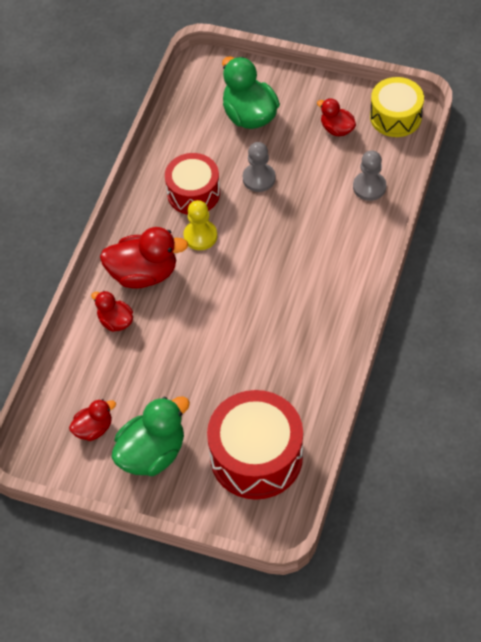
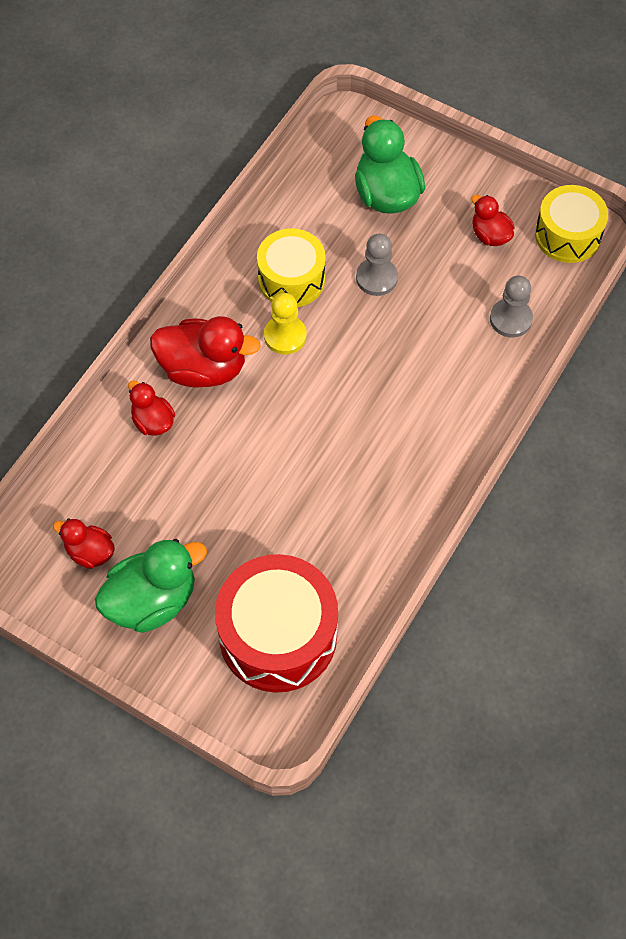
camera: 10 degrees right, 5 degrees up
(93, 428) = (90, 552): red duck -> red duck turned 135 degrees counterclockwise
(193, 193) = (291, 279): red drum -> yellow drum

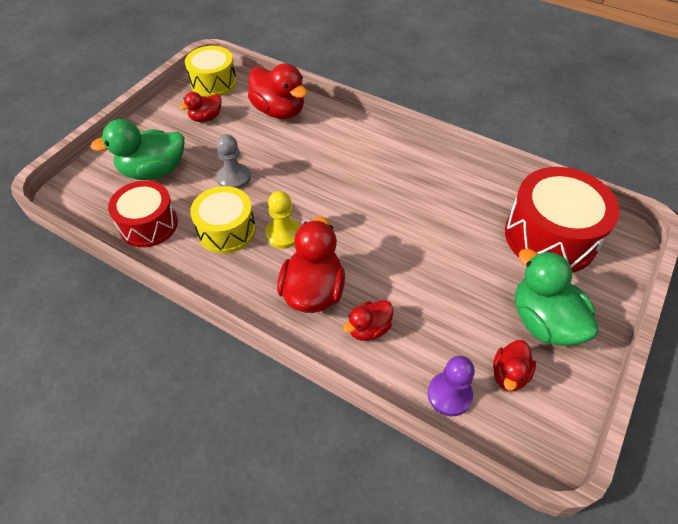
camera: 90 degrees left, 10 degrees down
(72, 492) = (449, 395): none -> purple pawn
(300, 203) = (148, 224): none -> red drum
(510, 319) = (279, 111): grey pawn -> red duck

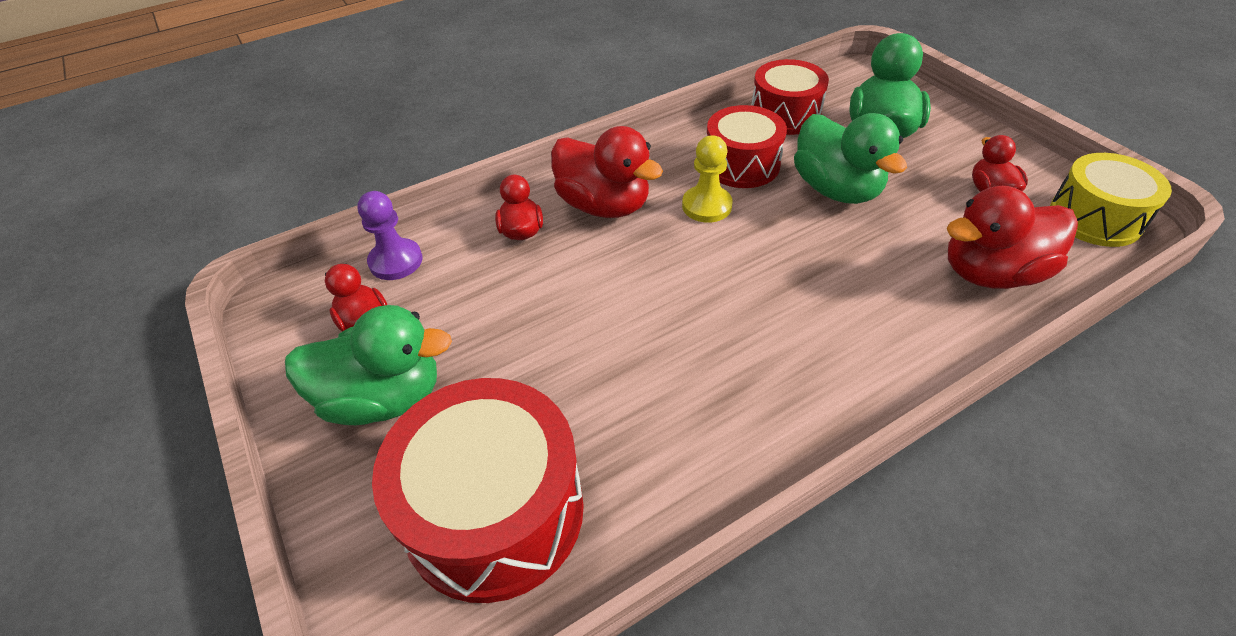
camera: 120 degrees right, 5 degrees down
(226, 230) = (741, 164): yellow drum -> red drum
(234, 178) = (836, 189): grey pawn -> green duck

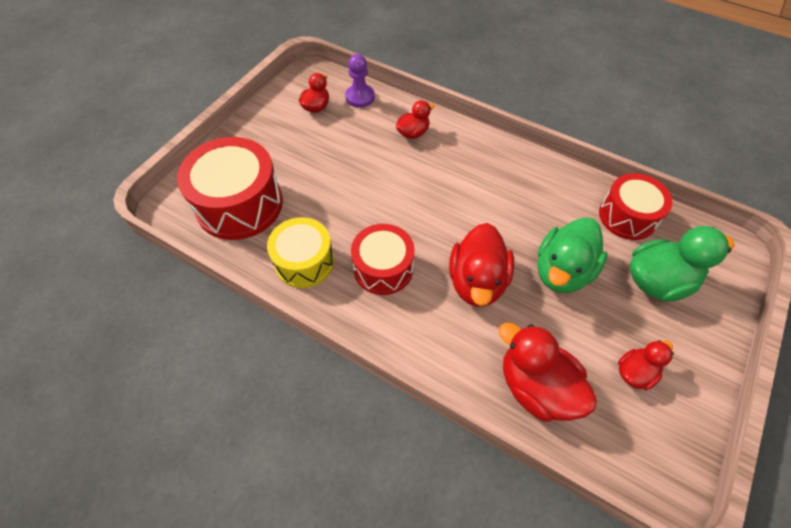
camera: 60 degrees right, 10 degrees up
(383, 398) = (278, 137): green duck -> none
(604, 205) = (458, 158): red duck -> red duck (477, 282)
(706, 206) = (493, 207): yellow pawn -> none
(741, 164) = (549, 210): red drum -> red drum (383, 268)
(1095, 218) = (657, 456): yellow drum -> yellow drum (304, 262)

